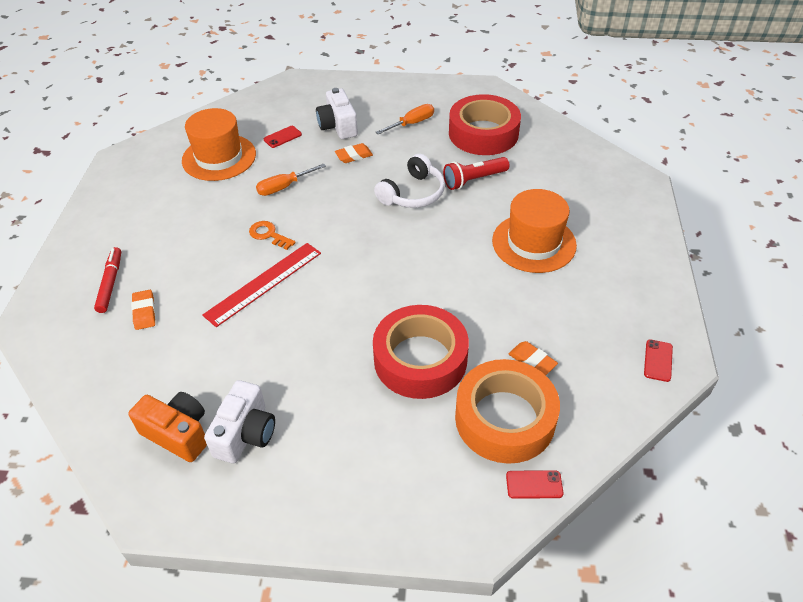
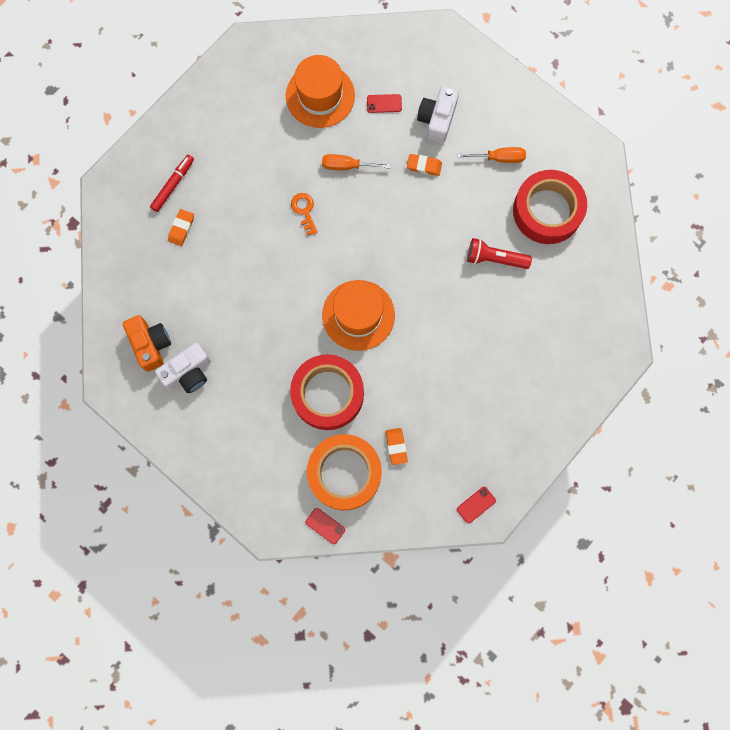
camera: 35 degrees right, 30 degrees up
(264, 283) = (272, 257): red ruler -> none
(413, 193) = (437, 240): white headphones -> none
(534, 243) = (484, 352): orange hat -> orange hat (358, 315)

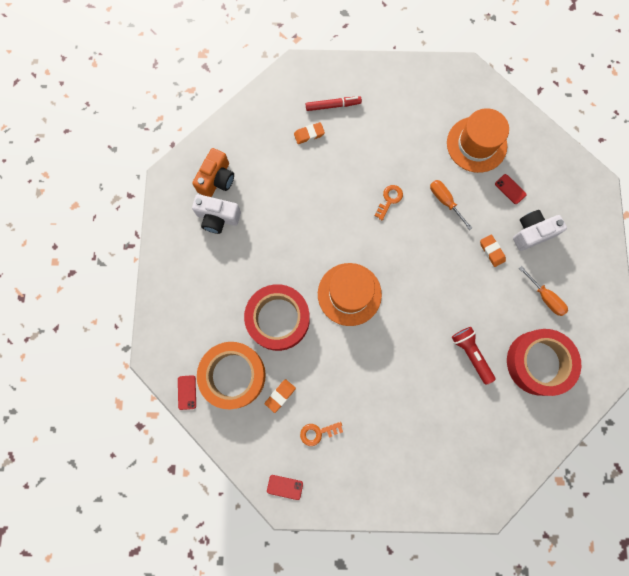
camera: 50 degrees right, 0 degrees up
(454, 440) = (318, 432): none -> orange key

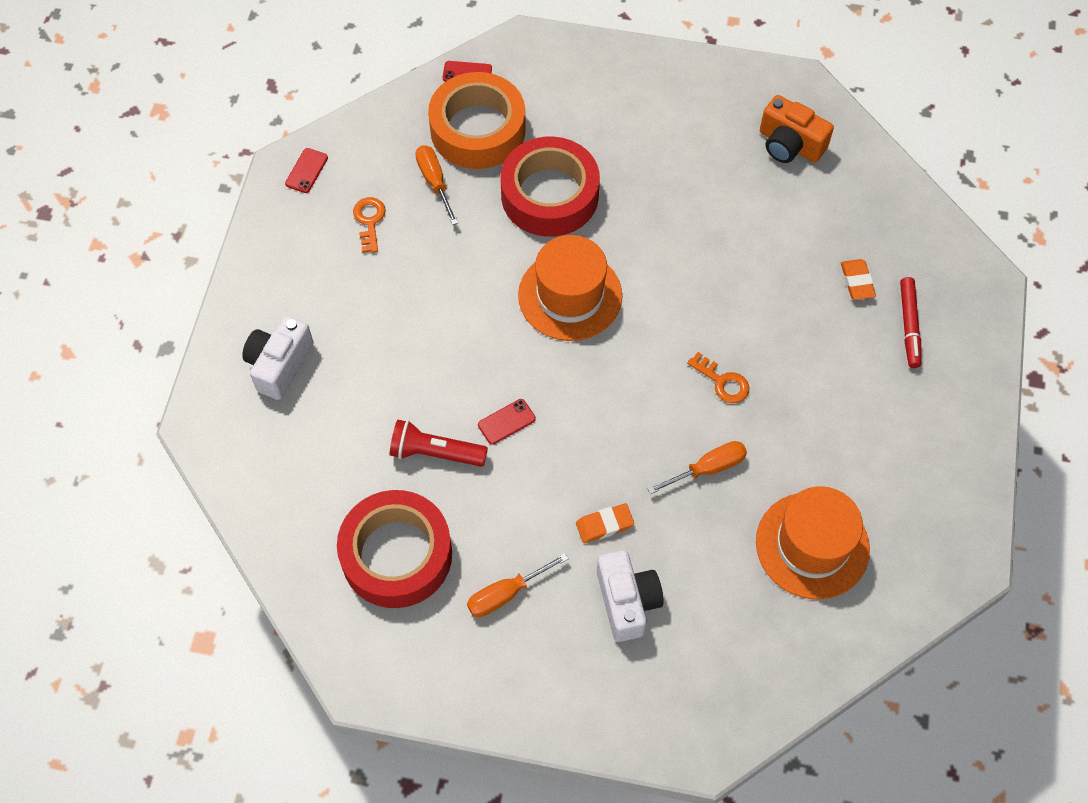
camera: 100 degrees right, 15 degrees down
(218, 218) = (725, 139): white camera -> white camera (279, 365)
(280, 395) = (435, 182): orange eraser -> orange screwdriver
(471, 354) = (435, 452): red flashlight -> red flashlight turned 150 degrees counterclockwise
(510, 189) = (717, 584): red phone -> red phone (506, 422)

